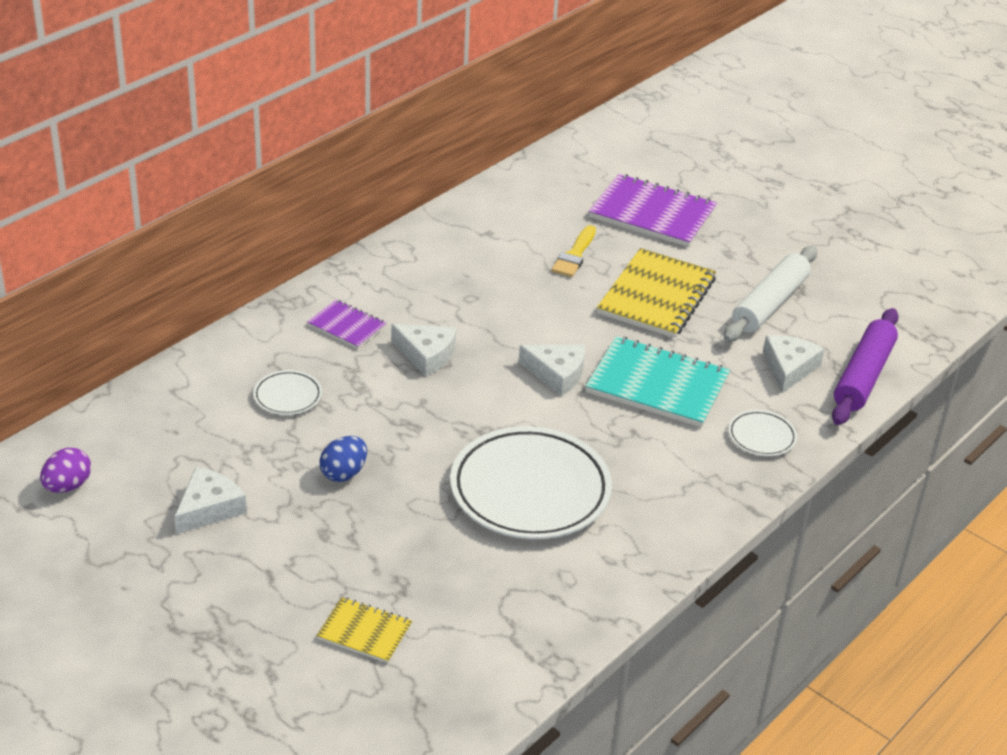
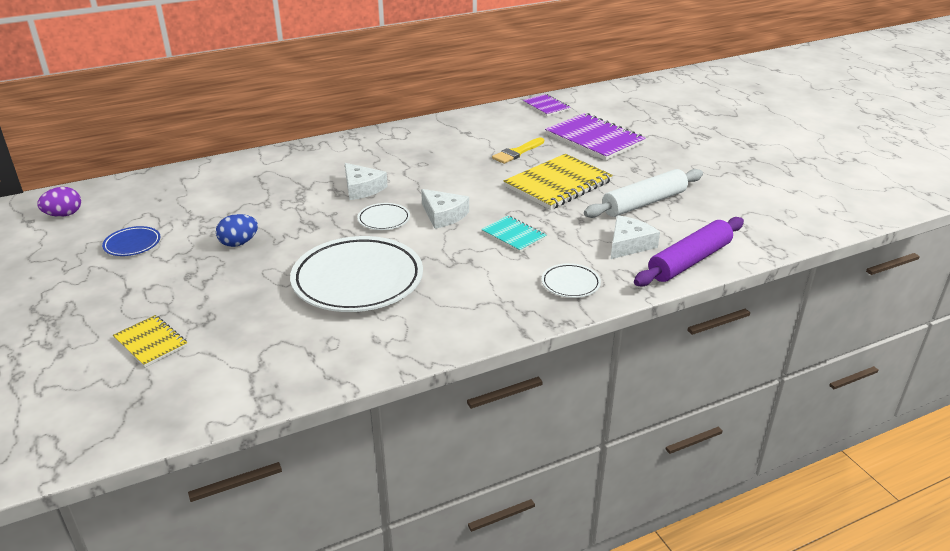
camera: 25 degrees right, 5 degrees down
(209, 508) = (132, 244): white cheese -> blue plate
(287, 396) = (248, 194): white plate -> white plate (384, 219)
(346, 326) = (325, 164): purple notebook -> purple notebook (546, 106)
(657, 385) = (513, 235): turquoise notebook -> turquoise notebook, size x0.54

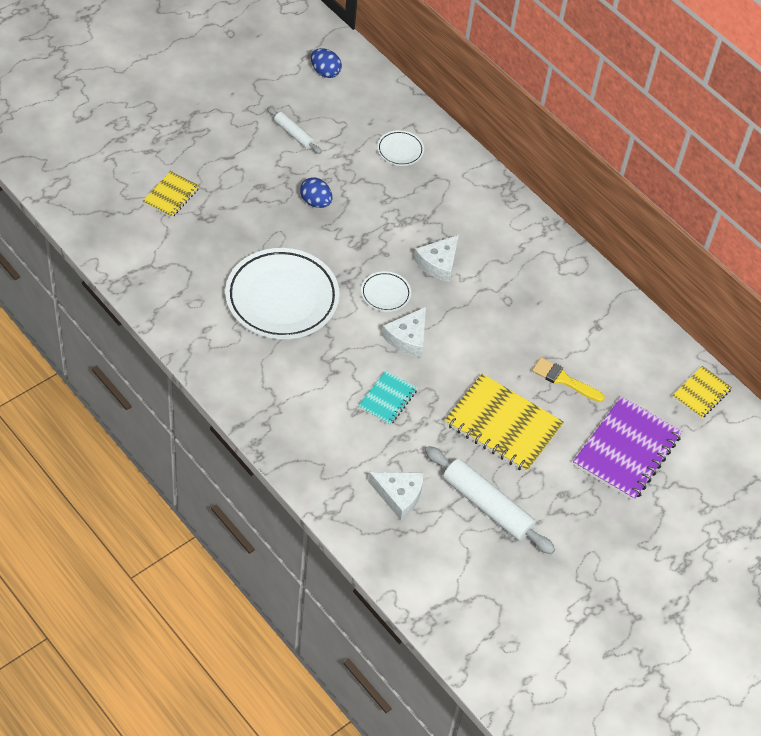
camera: 70 degrees right, 20 degrees up
(64, 215) = (325, 72): purple egg -> blue egg
(132, 244) = (293, 134): blue plate -> white rolling pin
(546, 106) = (701, 393): purple notebook -> yellow notebook
(570, 284) = (317, 452): white plate -> white plate (400, 150)
(689, 261) = (382, 547): purple rolling pin -> none

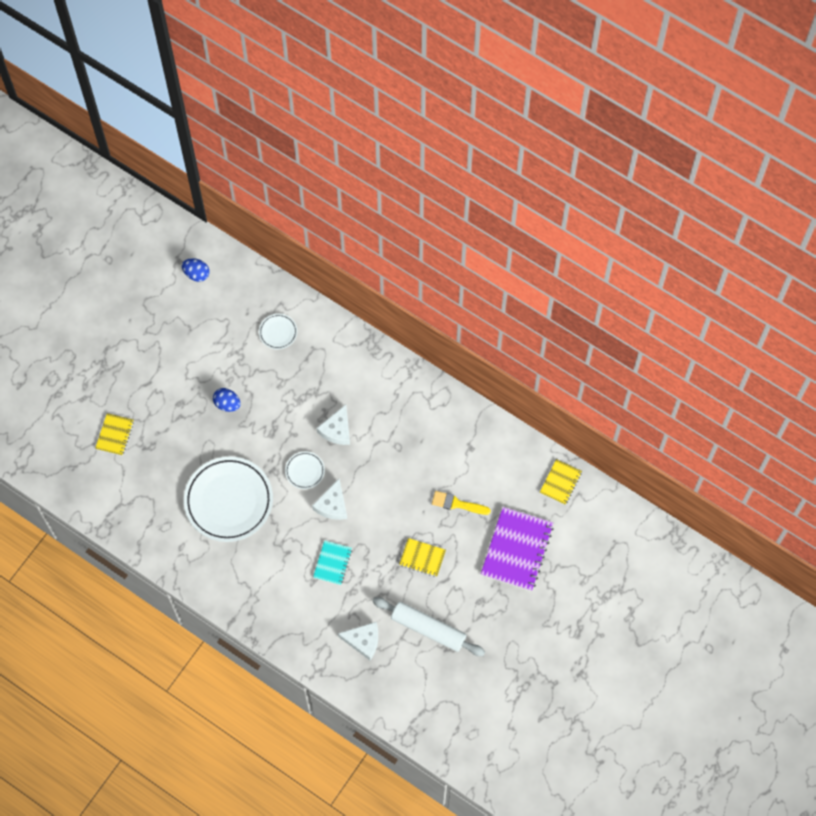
camera: 10 degrees left, 15 degrees up
(293, 134) = (190, 344): white rolling pin -> none
(503, 425) = (422, 558): yellow notebook -> yellow notebook, size x0.54

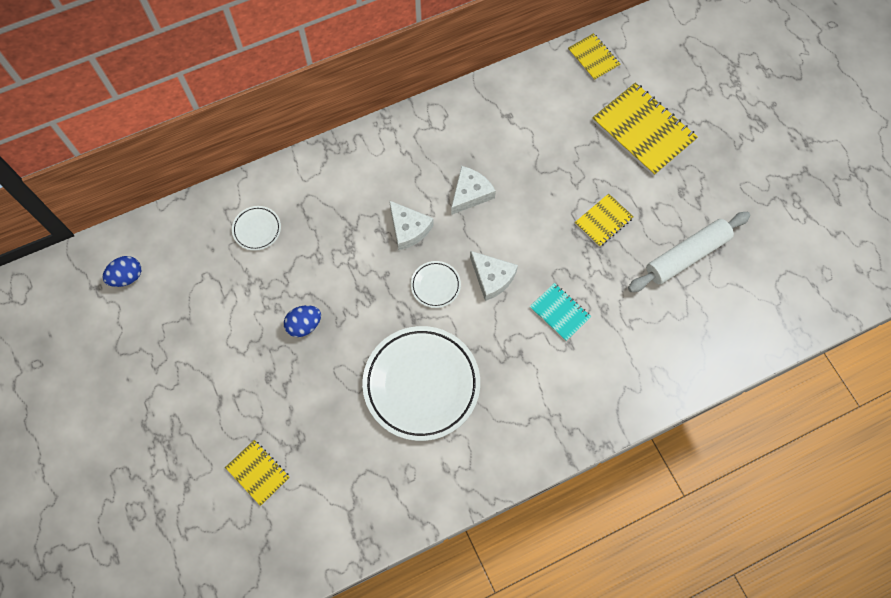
camera: 60 degrees left, 0 degrees up
(363, 641) = (667, 327): white cheese -> white cheese (470, 193)
(457, 504) = (562, 158): yellow brush -> none
(517, 550) = (643, 130): purple notebook -> yellow notebook

